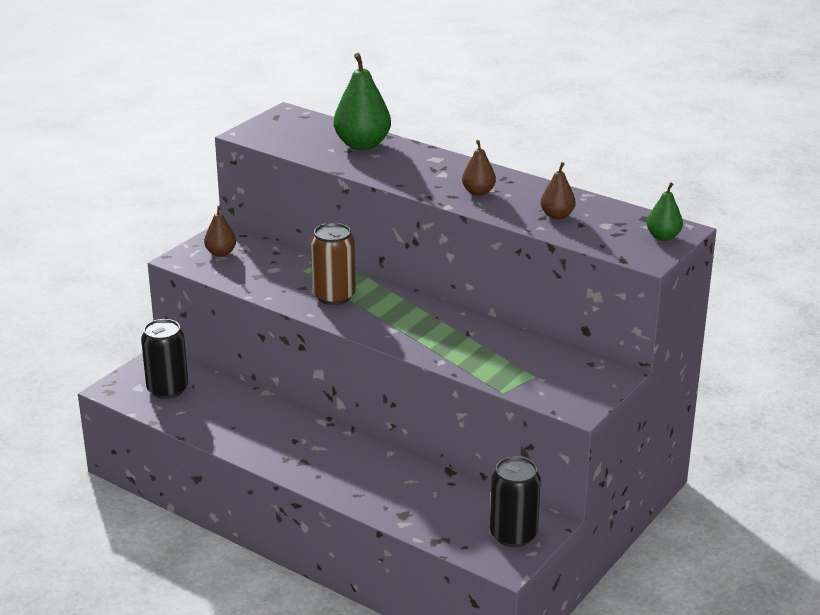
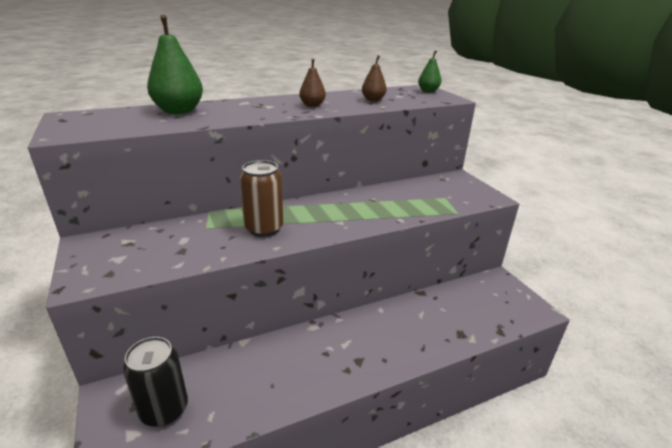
camera: 60 degrees left, 0 degrees up
(221, 253) = (113, 256): brown pear -> none
(513, 535) = (506, 295): black can -> none

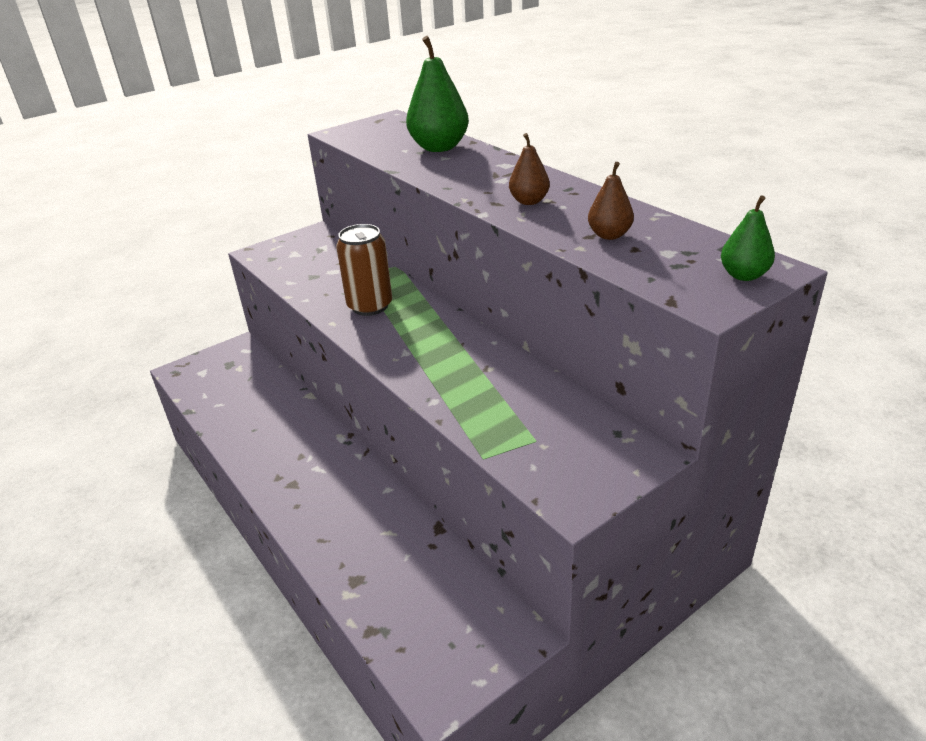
camera: 80 degrees right, 5 degrees up
(164, 409) = (225, 378): black can -> none

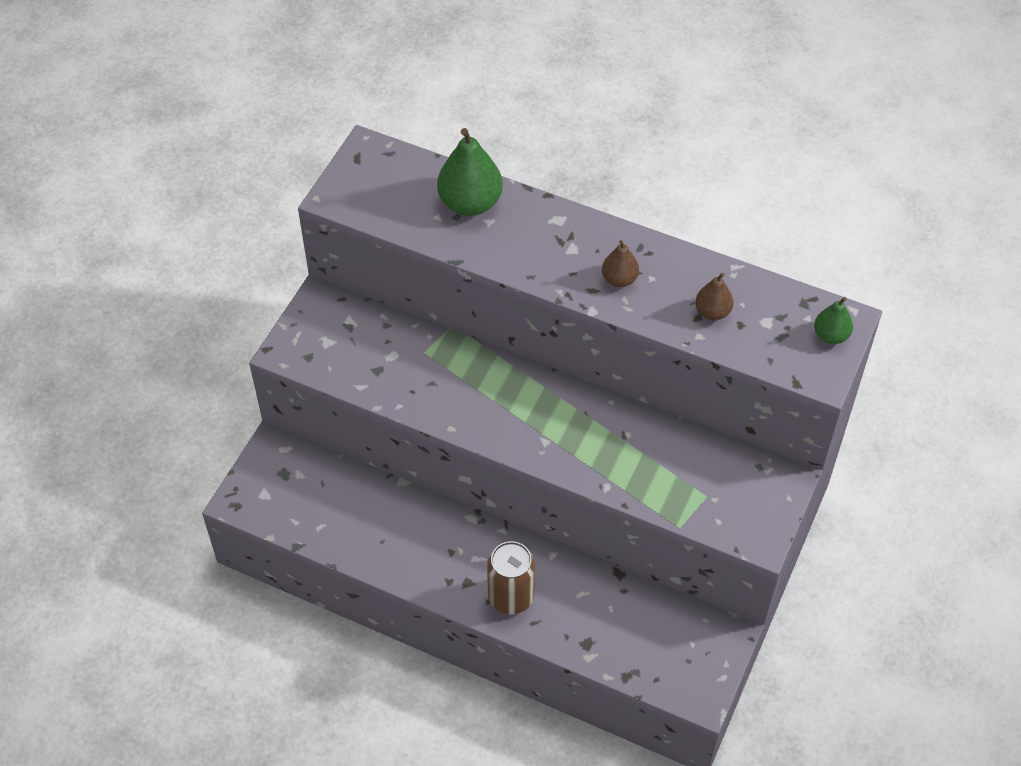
camera: 30 degrees left, 20 degrees up
(370, 306) = (469, 394): brown can -> brown can (511, 597)

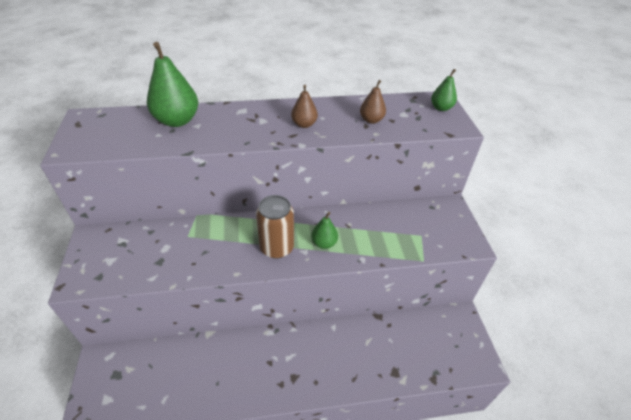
camera: 35 degrees left, 10 degrees down
(511, 597) = (328, 370): brown can -> brown can (277, 247)
(576, 443) = (324, 243): none -> green pear

